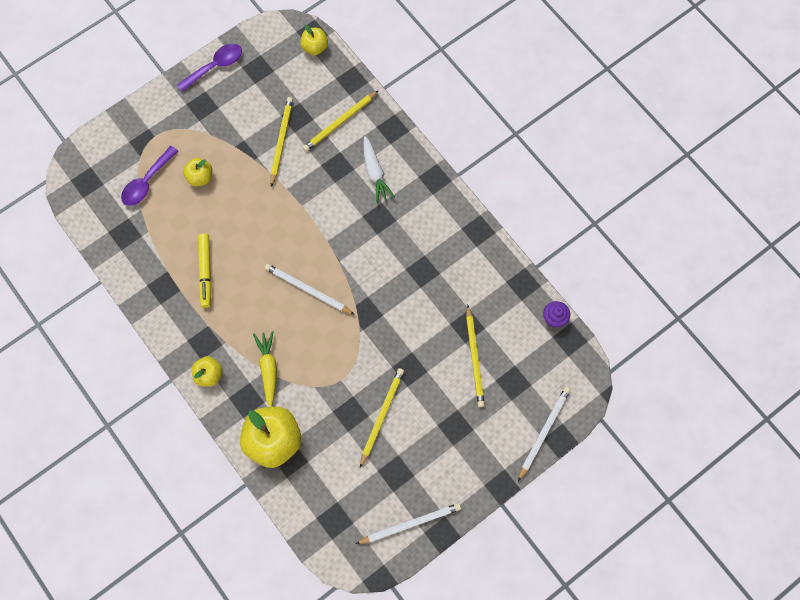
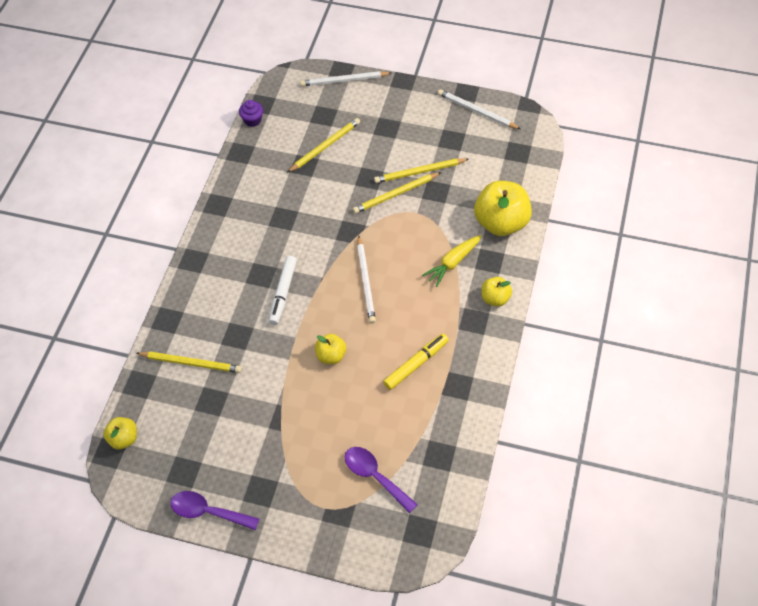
camera: 125 degrees left, 15 degrees down
(147, 182) = (375, 477): purple spoon -> purple spoon turned 135 degrees counterclockwise
(200, 177) = (334, 435): yellow apple -> yellow apple (331, 356)
(281, 141) = (245, 396): yellow pencil -> yellow pencil (395, 194)
(348, 222) = (283, 293): none -> white marker
(375, 173) = (221, 304): white carrot -> none

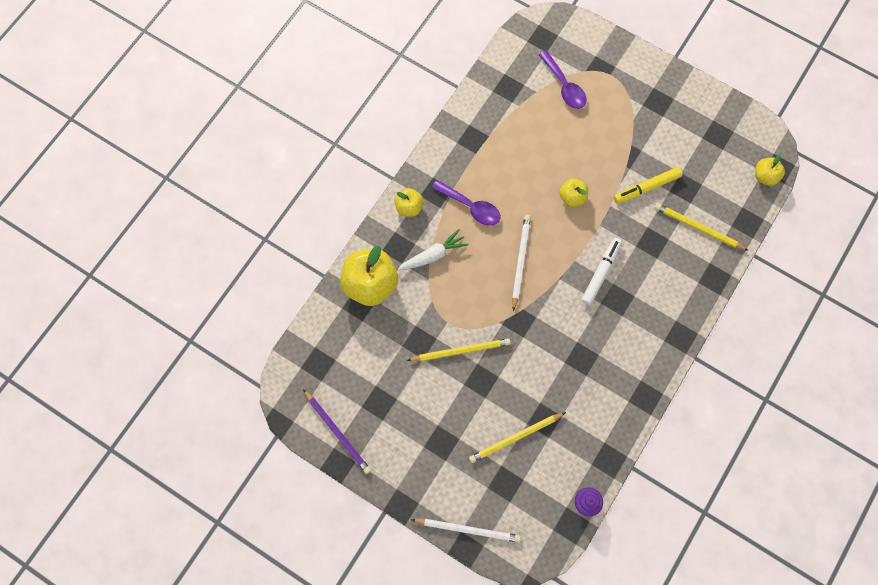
camera: 165 degrees left, 15 degrees up
(208, 512) = (702, 97): purple spoon -> purple spoon (471, 207)
(416, 364) = (501, 167): yellow marker -> yellow marker (646, 188)
(419, 172) = (427, 371): yellow pencil -> none
(452, 263) = (433, 255): yellow carrot -> white carrot
(477, 111) = (337, 432): white pencil -> purple pencil

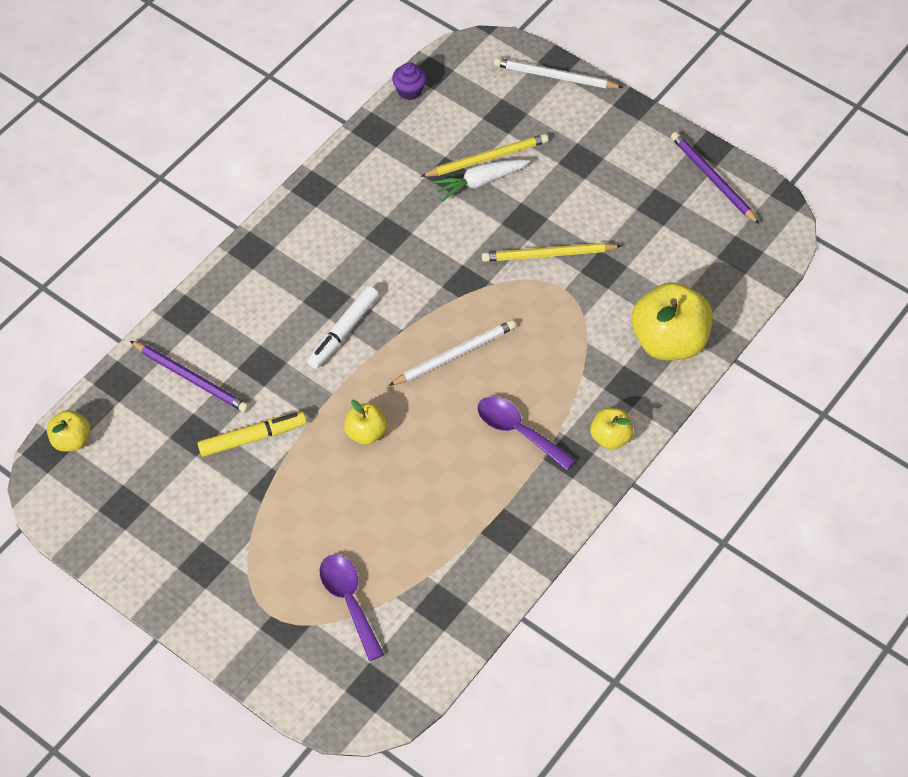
camera: 175 degrees left, 15 degrees down
(433, 255) = (578, 371): white carrot -> white carrot (480, 182)
(520, 261) = (454, 355): white pencil -> white pencil turned 135 degrees counterclockwise
(698, 228) = (191, 378): yellow pencil -> purple pencil

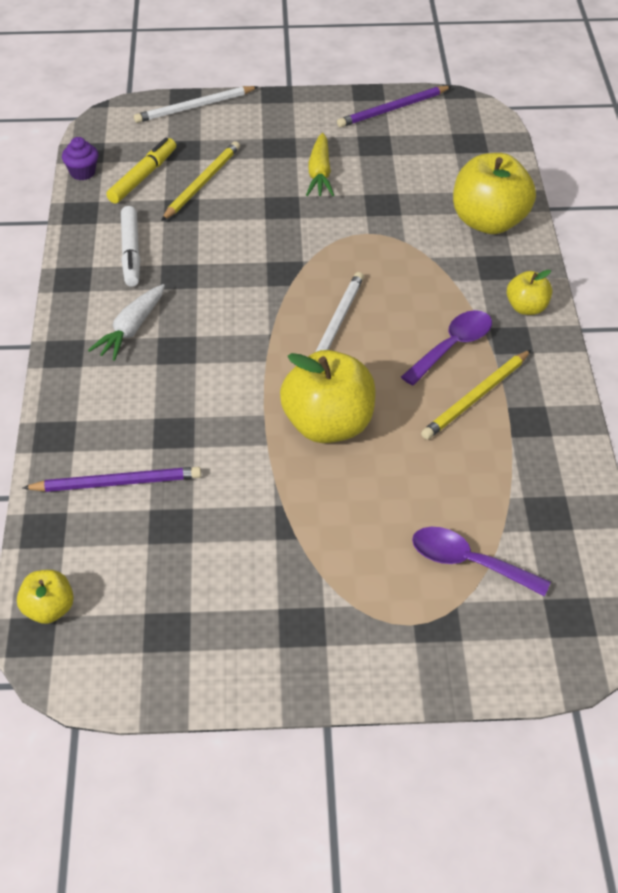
camera: 40 degrees left, 10 degrees down
(252, 438) = (230, 493): yellow marker -> yellow marker (143, 177)
(343, 332) = (220, 364): white marker -> white marker (131, 252)
(366, 433) = (328, 425): yellow apple -> yellow apple, size x1.93
(480, 182) = (215, 201): white carrot -> white carrot (131, 329)
(518, 431) = (452, 347): purple spoon -> purple spoon turned 135 degrees clockwise
(548, 254) = (328, 218): yellow pencil -> yellow pencil (476, 397)
(585, 207) = (319, 174): none -> yellow carrot
(713, 179) = (393, 109): purple pencil -> purple pencil turned 45 degrees counterclockwise

